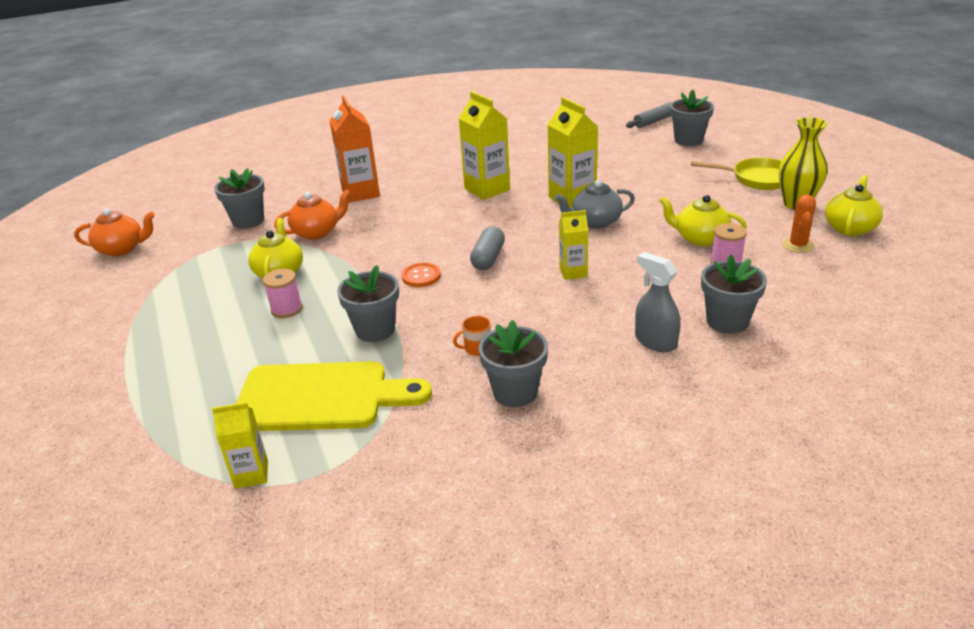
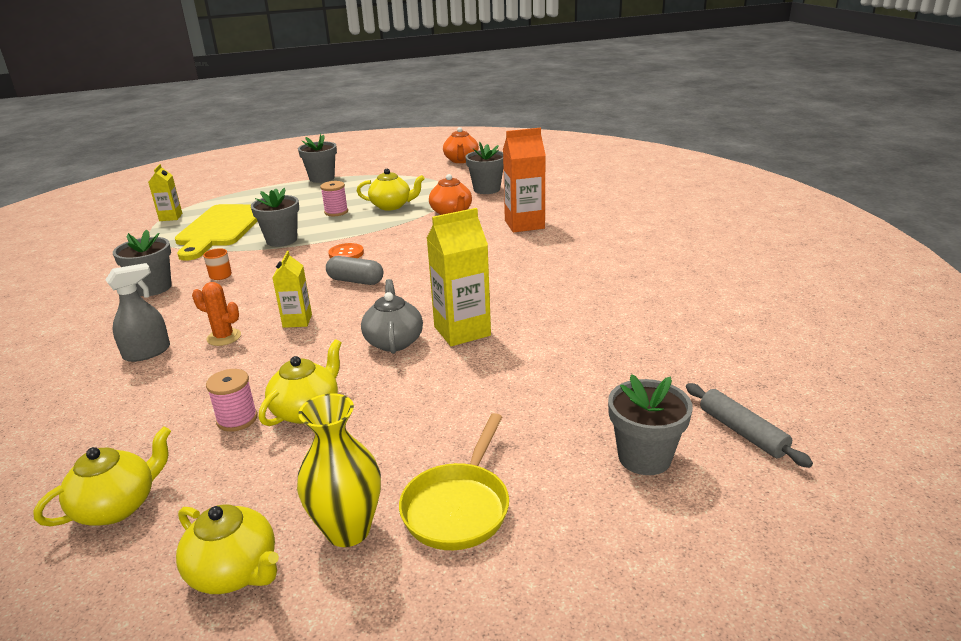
camera: 95 degrees right, 5 degrees down
(487, 189) = (509, 282): yellow carton -> none
(727, 321) = (133, 398): grey flower pot -> grey flower pot (322, 178)
(798, 245) = (229, 494): orange cactus -> orange cactus (224, 337)
(839, 282) = (117, 506): none -> yellow teapot

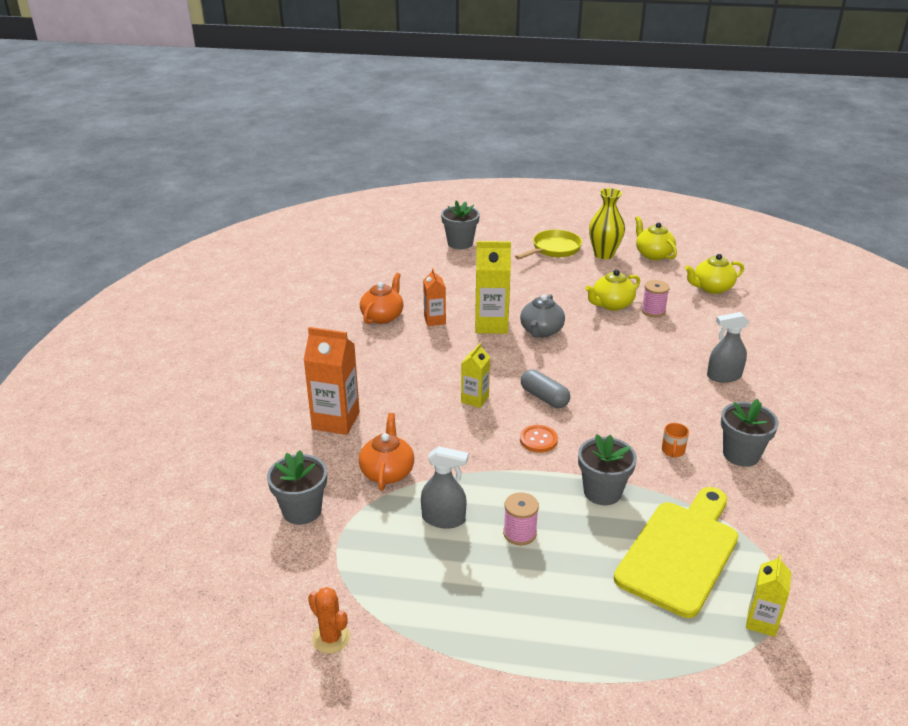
camera: 155 degrees left, 5 degrees up
(224, 337) = (664, 372): orange cactus -> orange cactus (331, 638)
(297, 321) = (605, 370): yellow carton -> yellow carton (475, 399)
(322, 178) = (504, 667): grey flower pot -> none
(392, 206) = (444, 519): yellow teapot -> grey spray bottle
(461, 160) = (247, 629): orange teapot -> orange teapot (382, 316)
(535, 317) = (434, 320): none -> orange carton
(742, 432) = (406, 239): grey rolling pin -> none

